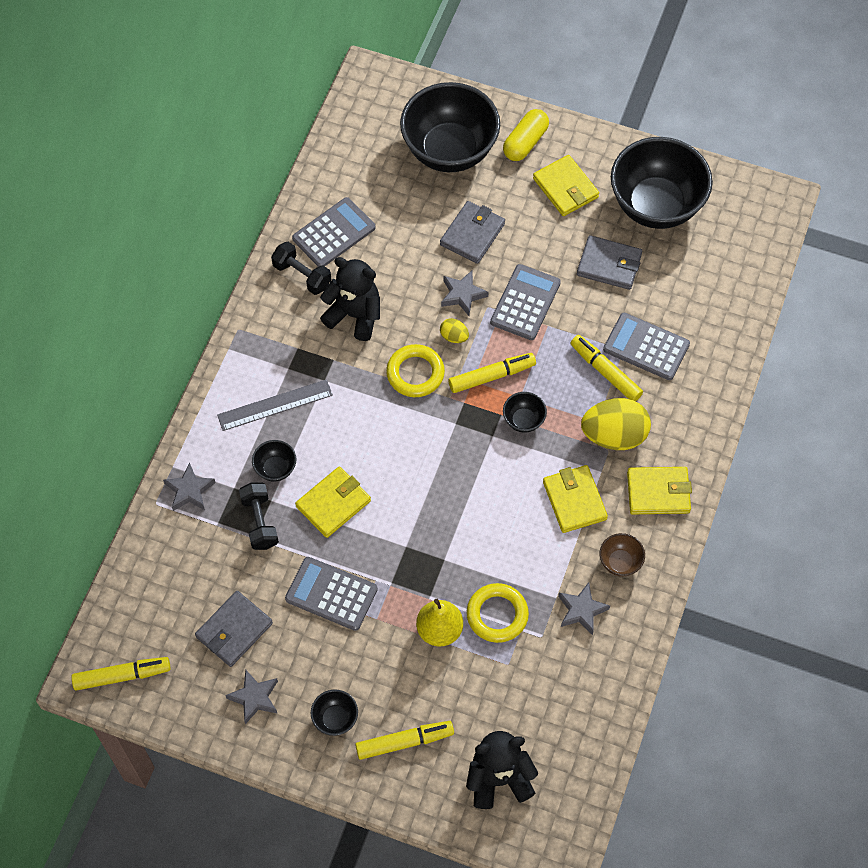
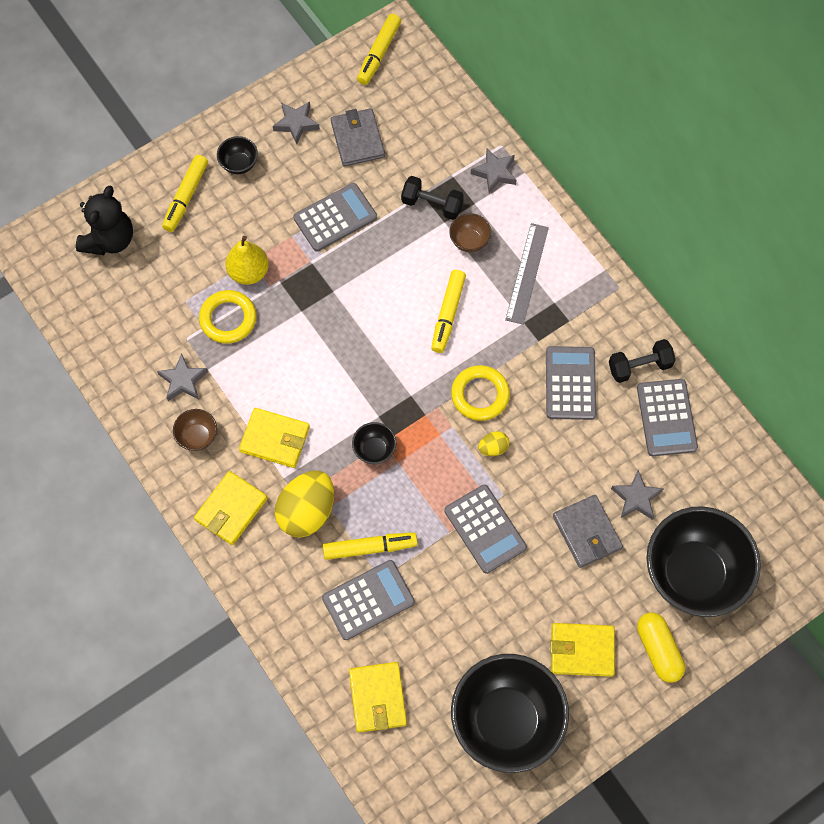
camera: 125 degrees right, 5 degrees up
(275, 468) = (469, 241): black bowl -> brown bowl
(333, 503) = (408, 263): yellow wallet -> yellow wallet (378, 698)
(354, 315) = (570, 383): black teddy bear -> grey calculator
(462, 295) = (530, 482): grey star -> grey star (636, 498)
(491, 376) = (434, 452): yellow marker -> yellow marker (448, 314)
(609, 265) = (473, 629): grey wallet -> none

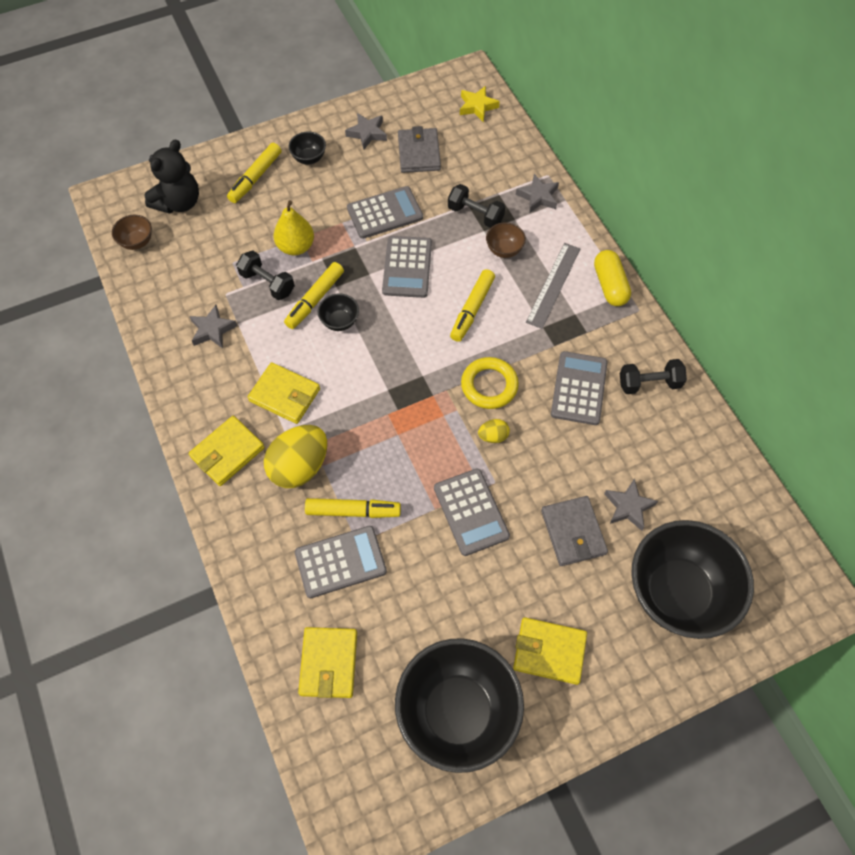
camera: 10 degrees right, 5 degrees down
(197, 436) = (213, 381): brown bowl -> brown bowl (137, 242)
(228, 319) = (267, 283): yellow ring -> black dumbbell
(374, 450) = (377, 419): black bowl -> black bowl (340, 321)
(379, 53) = (452, 89): yellow marker -> yellow marker (315, 299)
(410, 72) = (477, 106): none -> yellow star
(658, 650) = (630, 665): yellow capsule -> yellow capsule (610, 285)
(666, 418) = (669, 435): grey calculator -> grey calculator (407, 267)

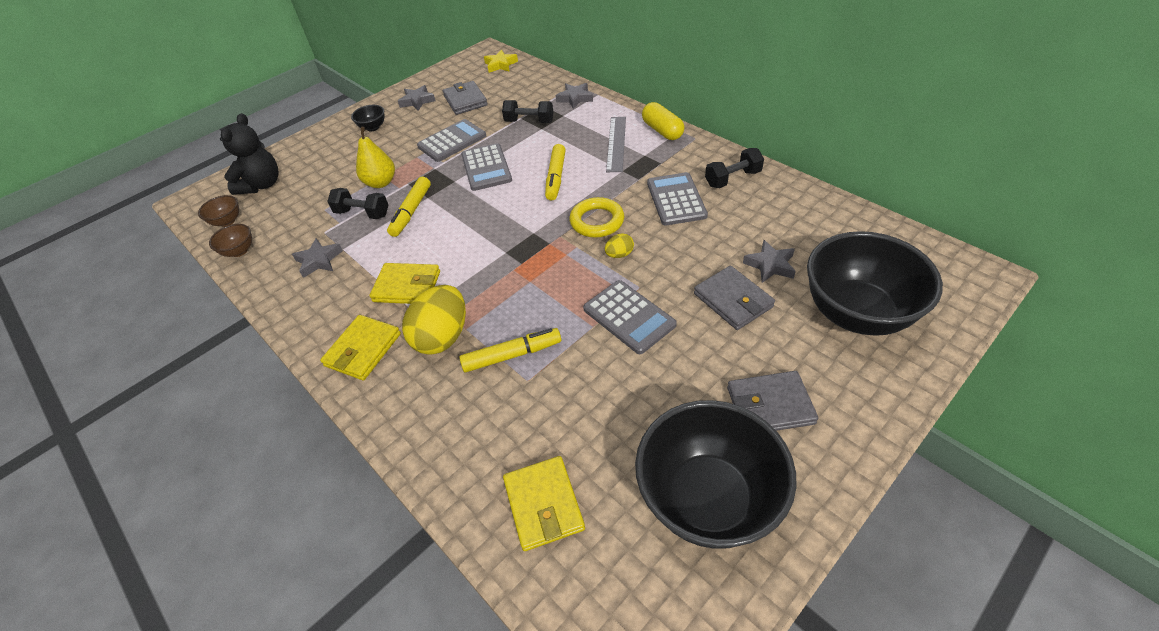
camera: 15 degrees left, 15 degrees down
(256, 177) = (329, 151): yellow marker -> none
(340, 321) = (440, 219): black bowl -> none
(340, 562) = (517, 403): grey calculator -> none
(504, 250) = (564, 135): brown bowl -> brown bowl (239, 251)
(549, 651) = (770, 405): yellow wallet -> grey wallet

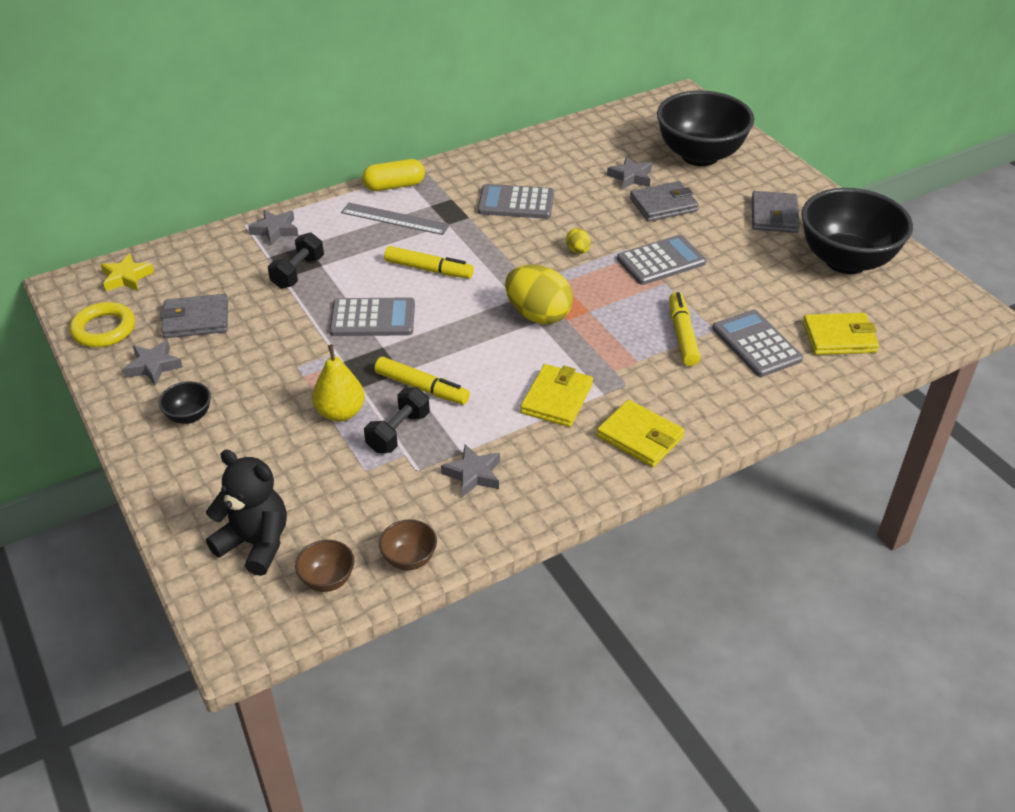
camera: 80 degrees left, 5 degrees down
(442, 337) = (643, 378): yellow egg -> yellow egg (538, 315)
(452, 141) = (290, 341): grey calculator -> grey calculator (756, 344)
(597, 221) = (521, 255): yellow ring -> yellow ring (104, 329)
(732, 179) = (505, 166): black dumbbell -> none

